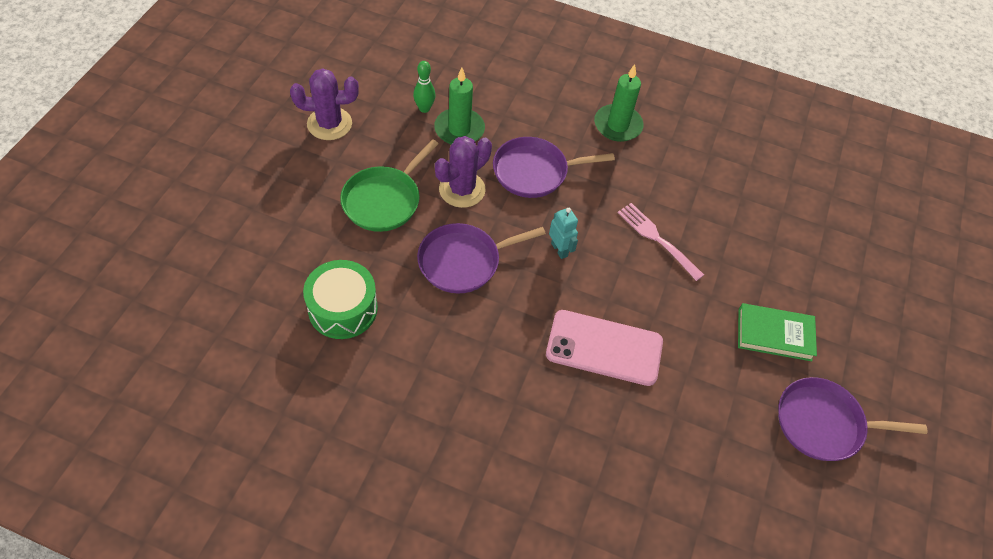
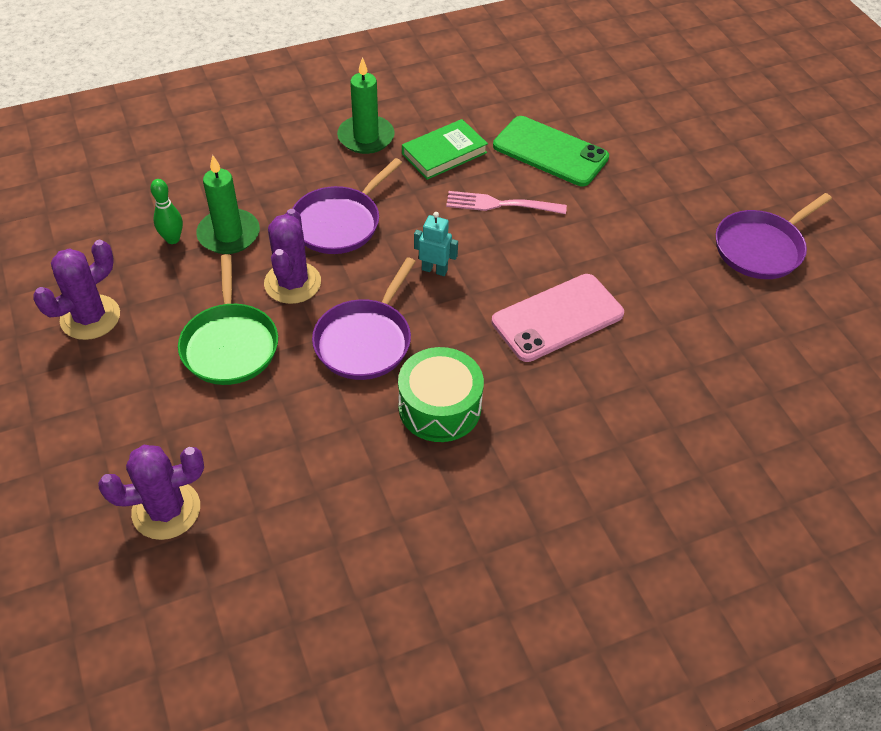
camera: 40 degrees left, 5 degrees down
(246, 271) = (166, 510): none -> purple cactus
(343, 308) = (304, 465): green drum -> green drum (439, 407)
(739, 228) = (550, 152): none -> green phone
(774, 334) = (661, 211): green book -> green book (444, 153)

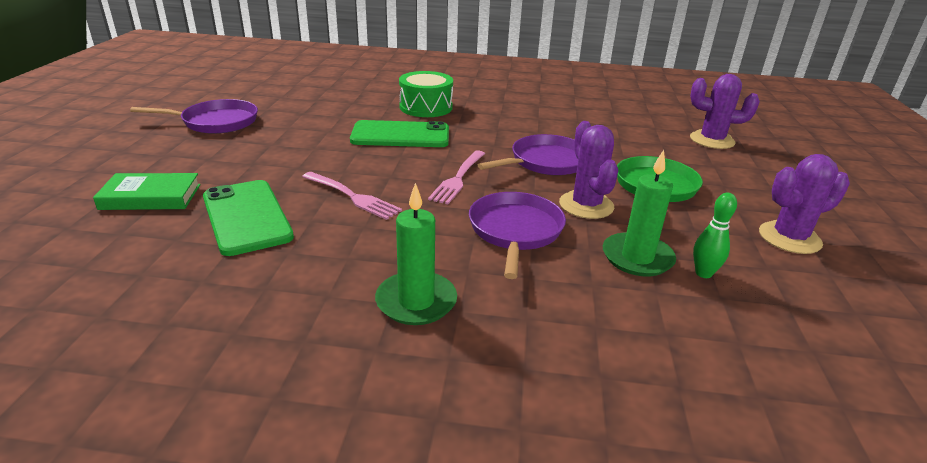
camera: 150 degrees left, 20 degrees down
(292, 283) = (586, 205): purple cactus -> purple cactus turned 45 degrees counterclockwise
(339, 223) = (515, 231): purple pan -> purple pan turned 60 degrees counterclockwise
(434, 270) = (458, 178): turquoise robot -> pink fork
(439, 407) = (518, 128): green drum -> green drum (426, 107)
(444, 153) = (348, 252): green book -> green book (151, 197)
(557, 318) = (400, 135): pink phone -> green phone

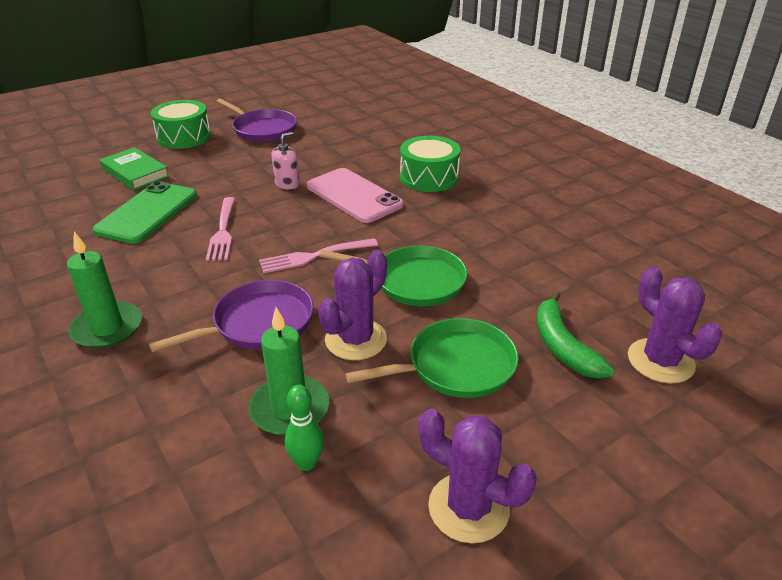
camera: 50 degrees right, 5 degrees up
(139, 153) = (184, 137): none -> green drum
(331, 148) = (287, 184): none -> pink soap dispenser
(400, 135) = (354, 196): green phone -> pink phone
(546, 162) = (414, 281): purple pan -> green pan
(671, 154) = (563, 346): none -> green banana

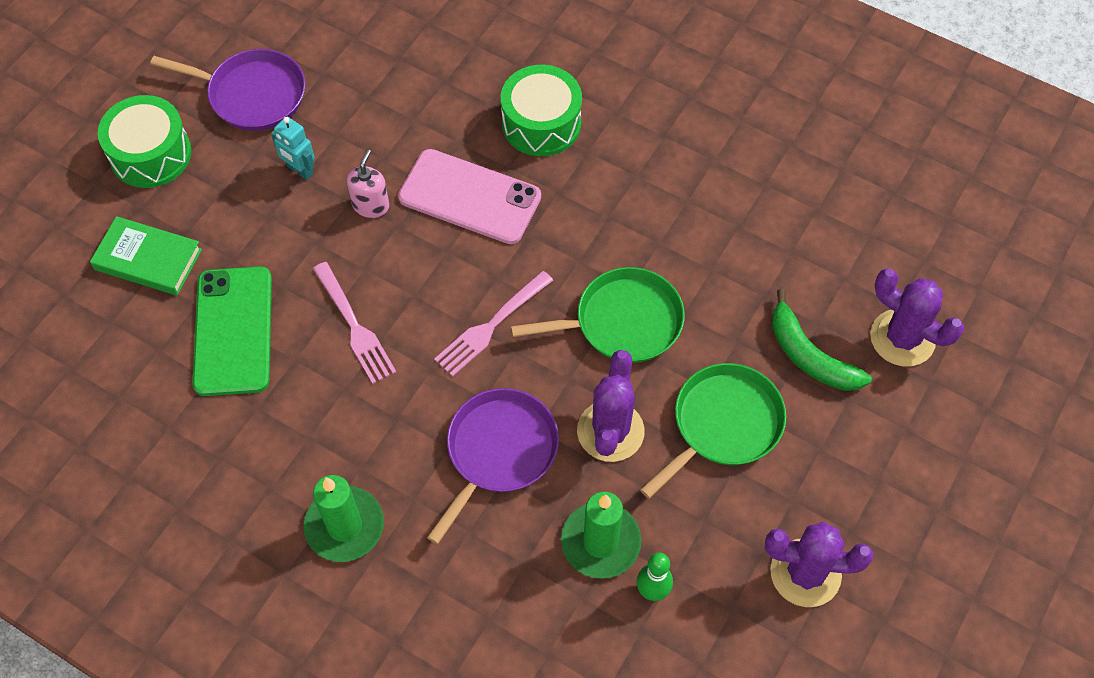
camera: 25 degrees left, 25 degrees up
(259, 161) = (300, 170): none -> turquoise robot

